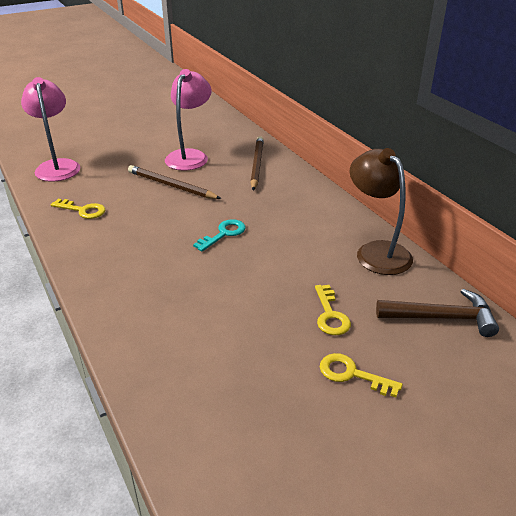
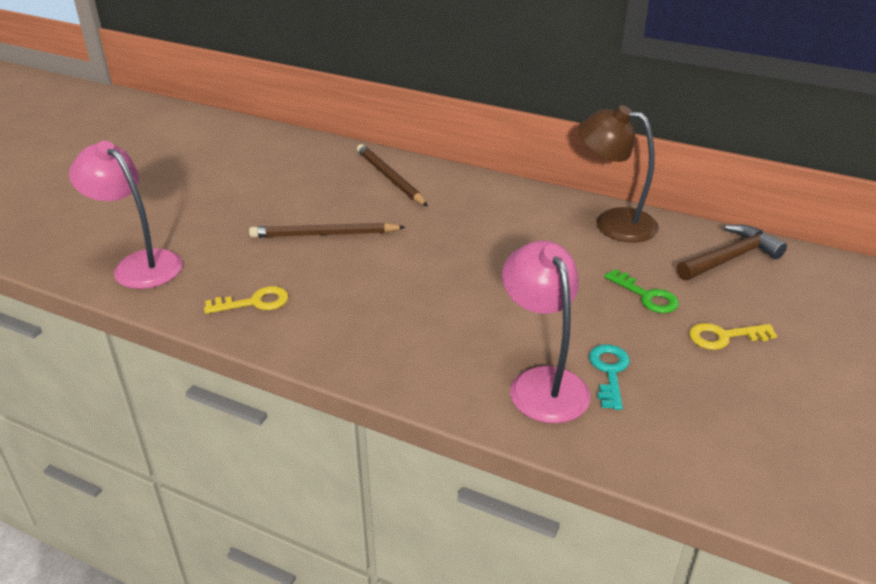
camera: 35 degrees left, 0 degrees up
(190, 156) = (299, 193): pink lamp -> pink lamp (542, 383)
(224, 234) = (453, 263): turquoise key -> turquoise key (609, 372)
(330, 315) = (646, 296): yellow key -> green key

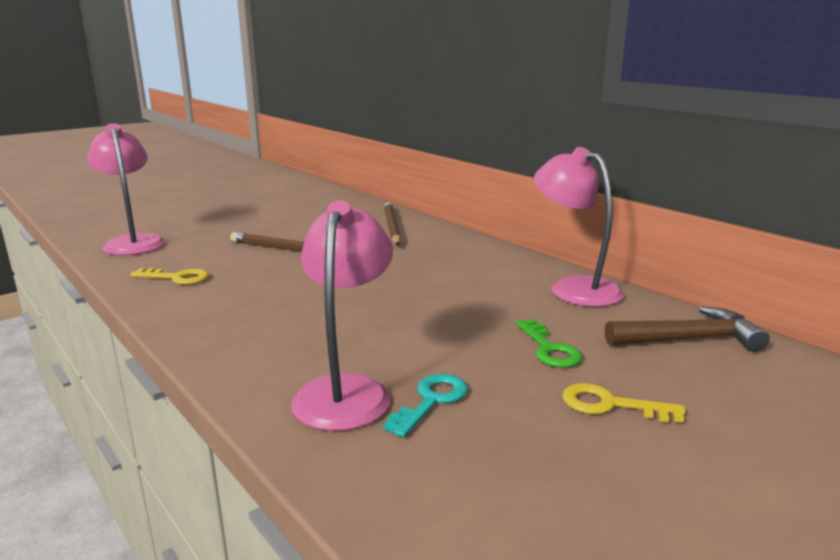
camera: 25 degrees right, 15 degrees down
(613, 222) = (574, 288): brown lamp -> pink lamp

